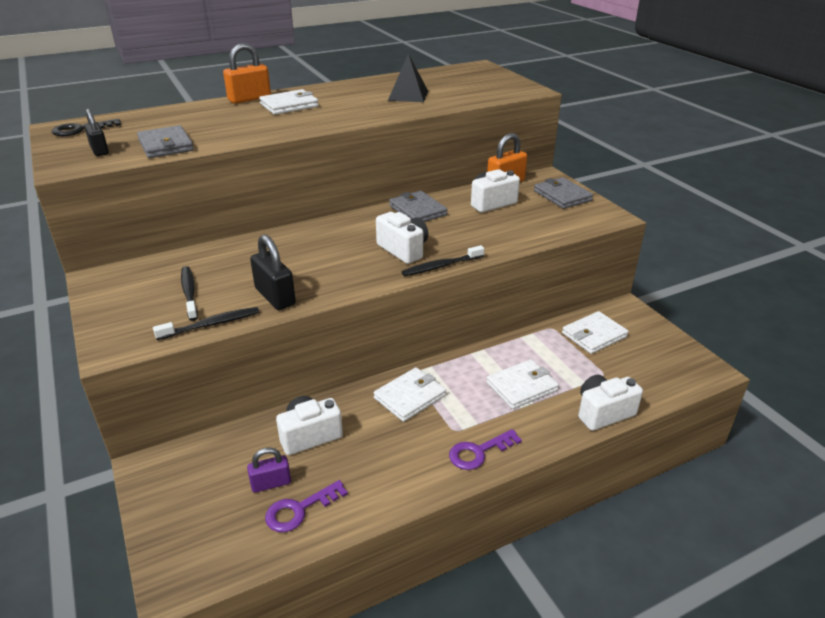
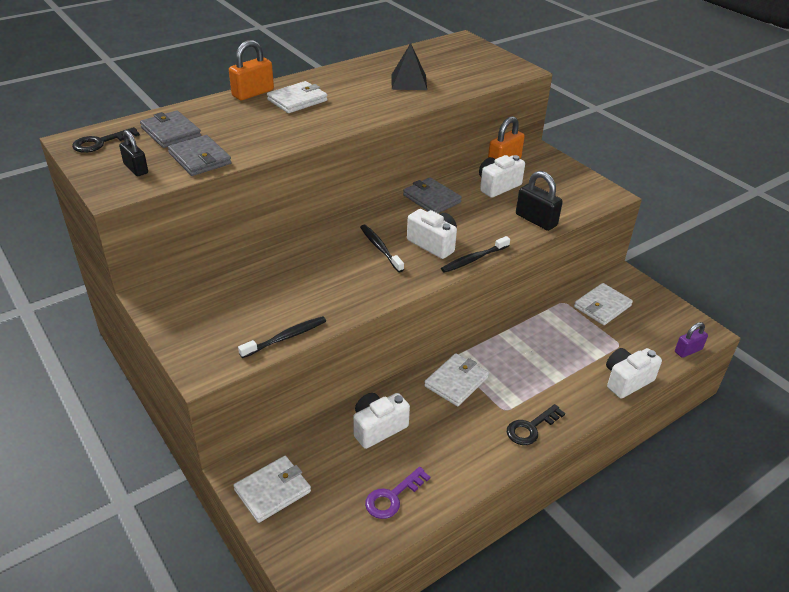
camera: 10 degrees left, 5 degrees up
(189, 293) = (250, 306): black toothbrush -> black toothbrush (380, 248)
(271, 483) = (359, 476): purple padlock -> purple padlock (688, 350)
(275, 296) = (333, 303): black padlock -> black padlock (536, 220)
(479, 452) = (531, 428): purple key -> black key
(522, 386) = (552, 362): white wallet -> white wallet (273, 491)
(562, 196) = (560, 174): grey wallet -> grey wallet (171, 132)

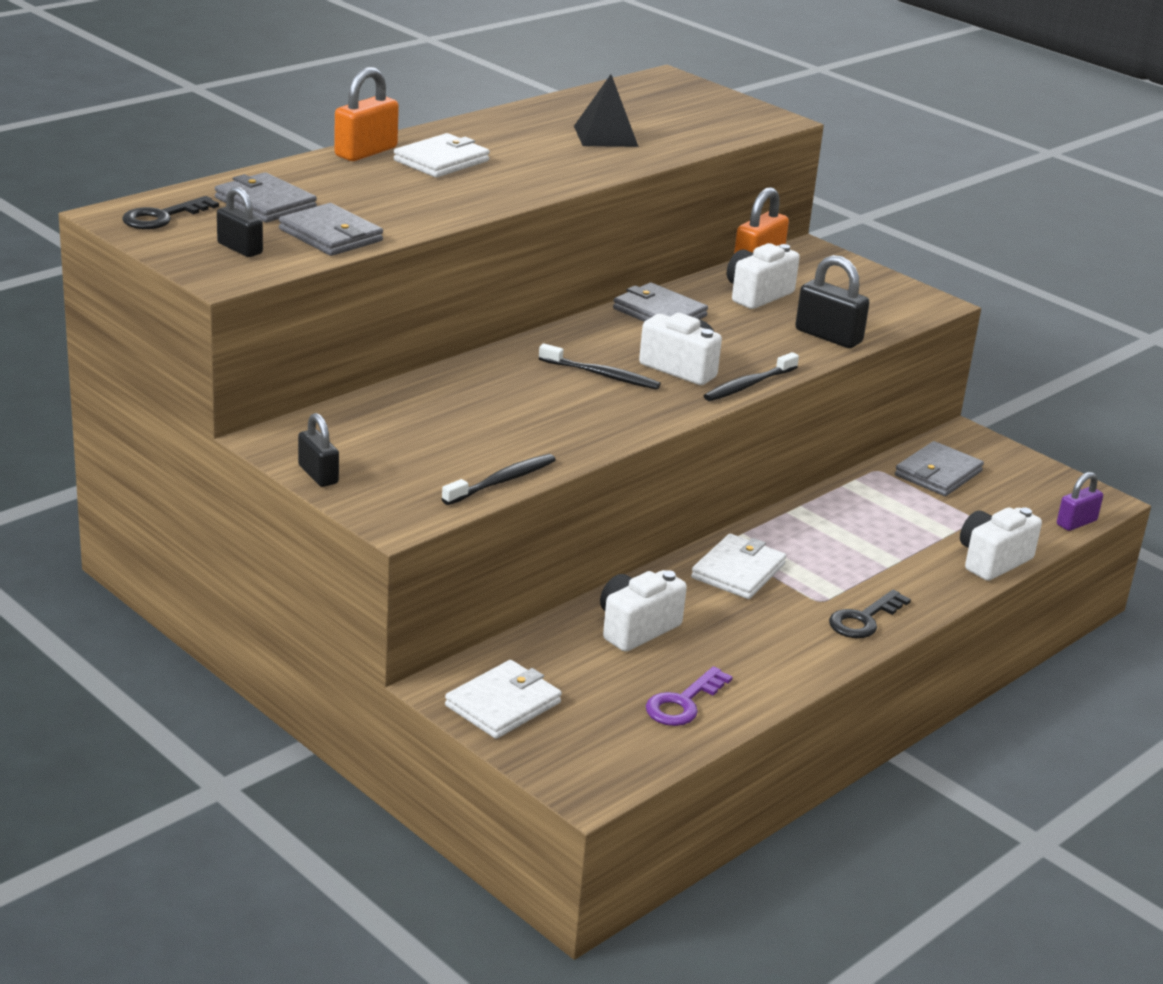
camera: 10 degrees left, 10 degrees down
(167, 327) = (318, 474): none -> black padlock
(380, 248) = (602, 375): black toothbrush -> black toothbrush turned 150 degrees clockwise
(602, 306) = (938, 473): white wallet -> grey wallet

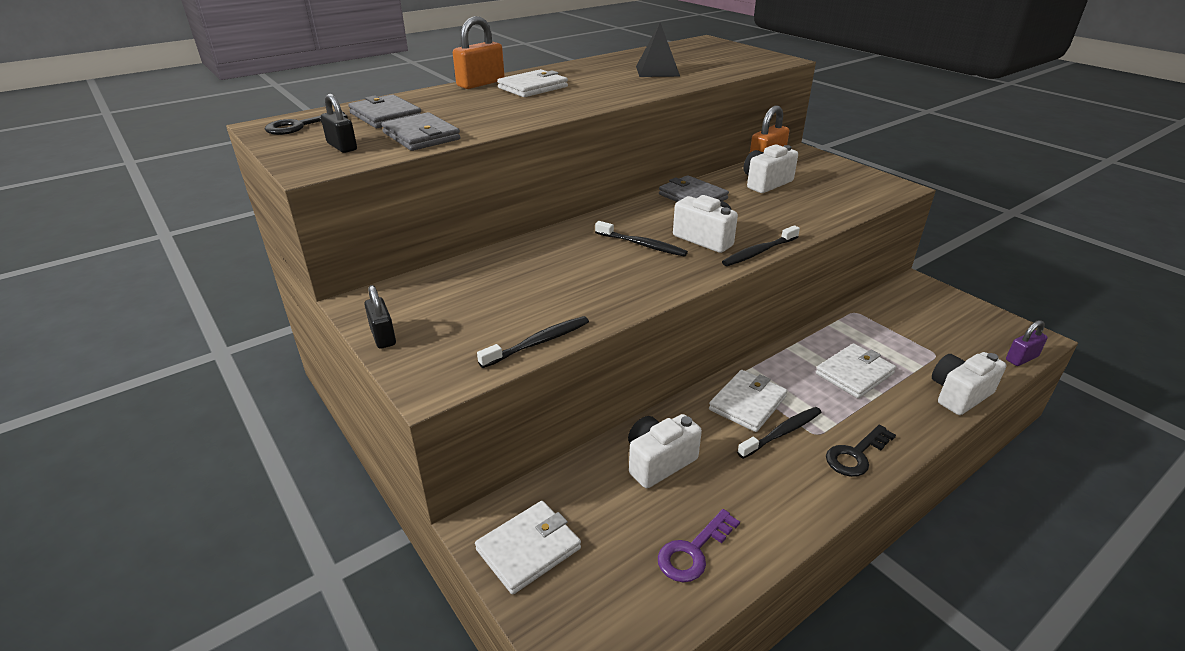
camera: 10 degrees right, 5 degrees up
(779, 600) = (782, 432): none -> black toothbrush
(828, 336) = (821, 212): black padlock -> none
(870, 540) = (854, 373): none -> white wallet
(938, 473) = (901, 315): grey wallet -> none

